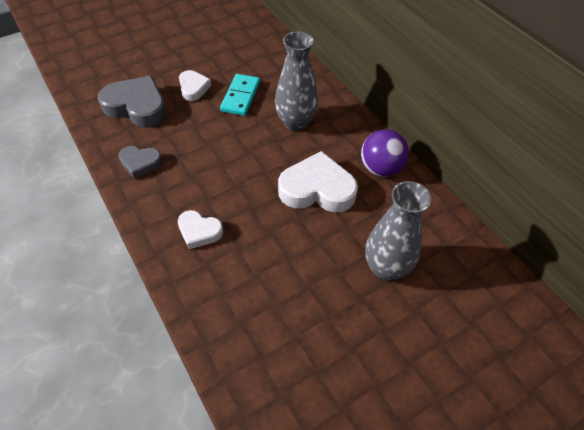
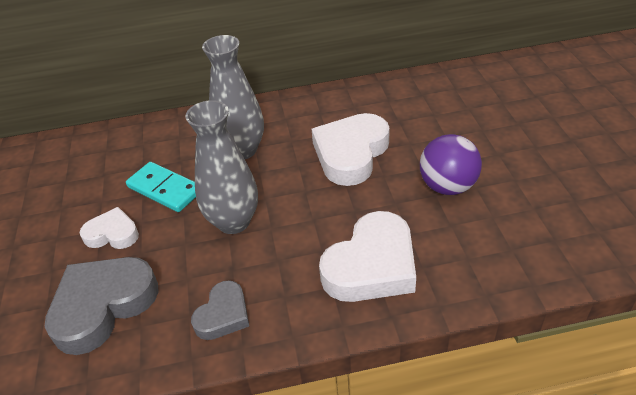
camera: 65 degrees left, 10 degrees down
(199, 231) = (372, 265): white heart -> white heart, size x1.78
(380, 168) = (344, 104): purple ball -> purple ball (447, 186)
(386, 267) = (467, 129): grey vase -> grey vase (233, 222)

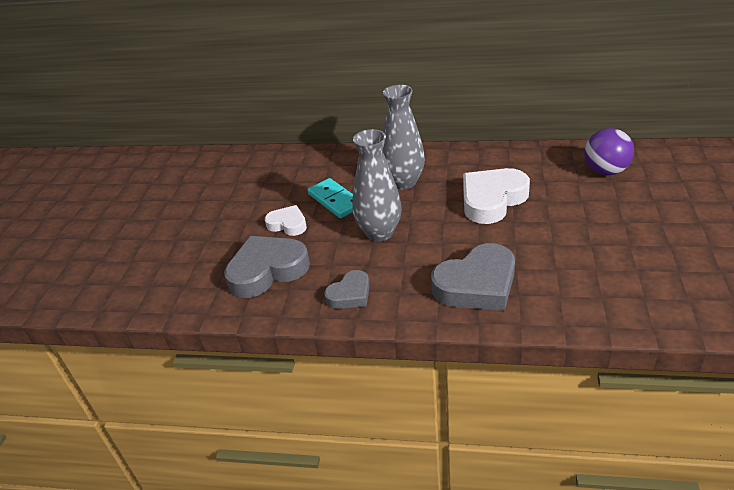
camera: 20 degrees right, 5 degrees down
(372, 265) = (477, 285): white heart -> grey heart
(447, 186) = (565, 239): purple ball -> purple ball (605, 171)

